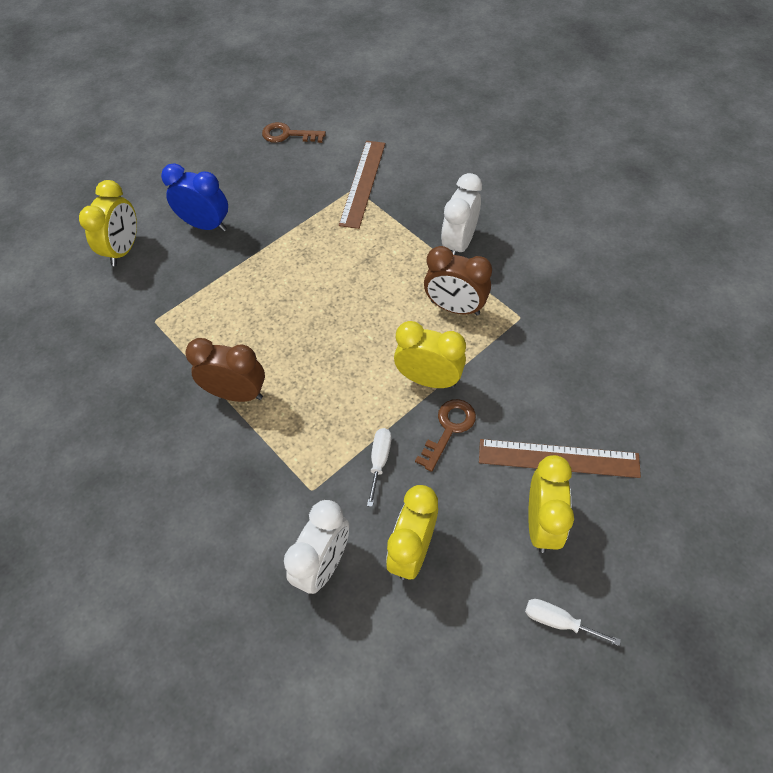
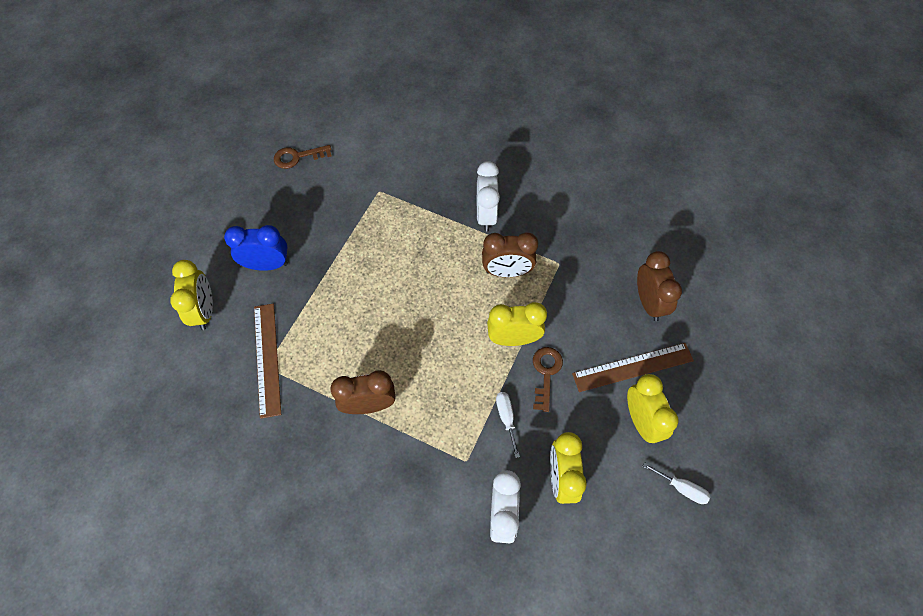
camera: 25 degrees left, 5 degrees up
(363, 183) = (384, 184): brown ruler -> brown ruler (267, 359)
(558, 621) = (681, 488): white screwdriver -> white screwdriver turned 150 degrees counterclockwise
(611, 393) = (649, 302): none -> brown clock

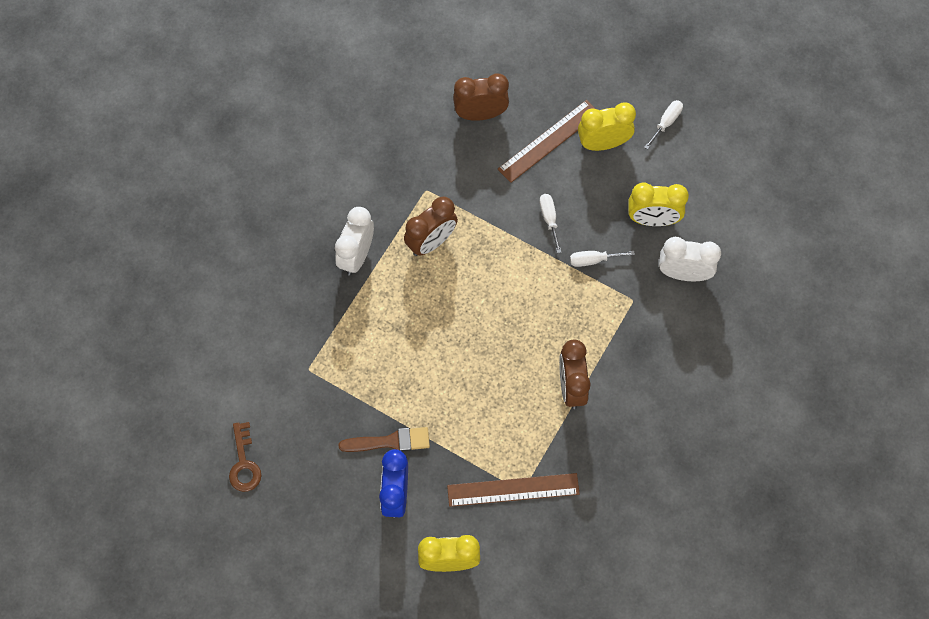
camera: 85 degrees left, 5 degrees up
(314, 256) = (390, 441): none -> brown brush
(486, 215) = (356, 256): white clock -> white clock turned 105 degrees clockwise
(507, 272) = (431, 242): brown clock -> brown clock turned 45 degrees clockwise
(513, 339) = (510, 244): yellow clock -> none
(546, 373) = (549, 219): brown key -> white screwdriver
(633, 367) = (549, 141): brown ruler -> brown ruler turned 60 degrees clockwise

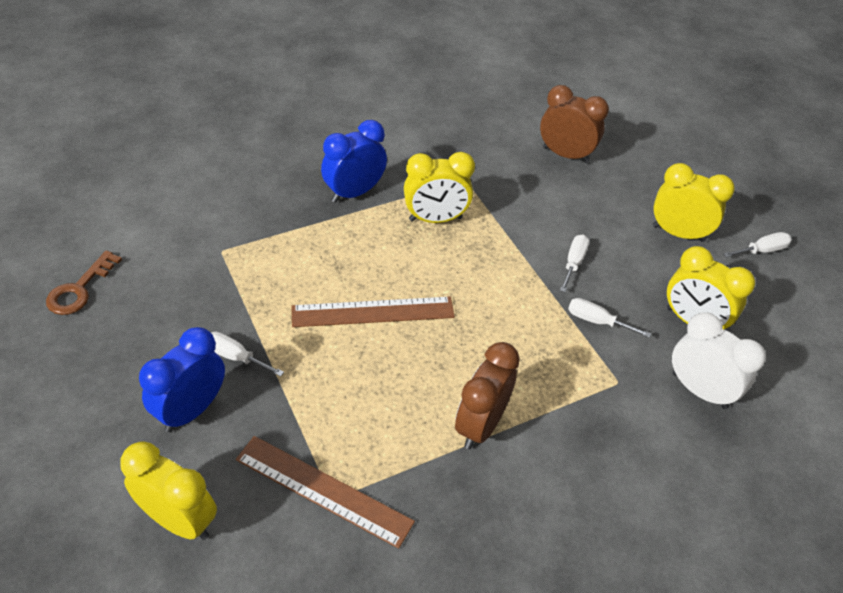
camera: 30 degrees right, 20 degrees down
(356, 256) = (354, 193): white clock -> blue clock
(390, 441) = (235, 357): brown brush -> white screwdriver
(431, 242) = (435, 219): brown clock -> yellow clock
(549, 141) = (620, 204): brown ruler -> brown ruler (373, 312)

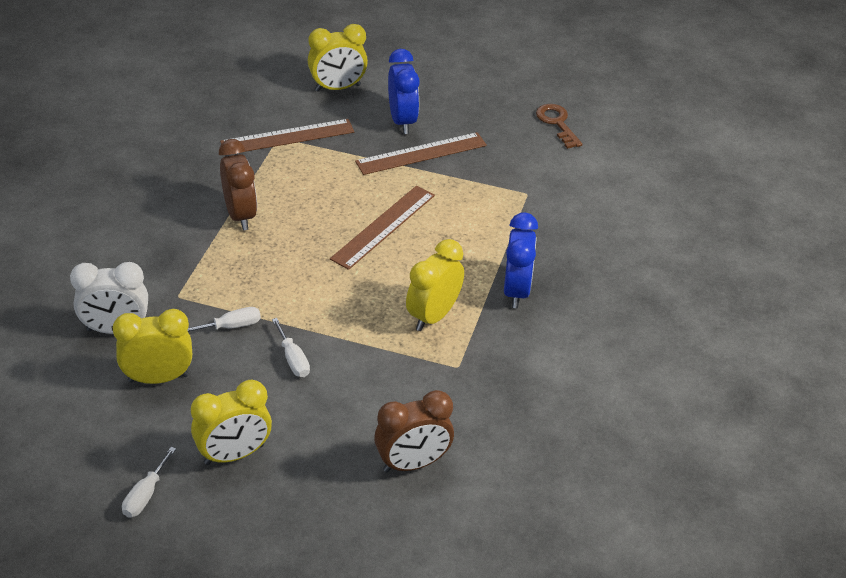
camera: 135 degrees right, 5 degrees down
(235, 357) = (421, 153): white screwdriver -> brown ruler

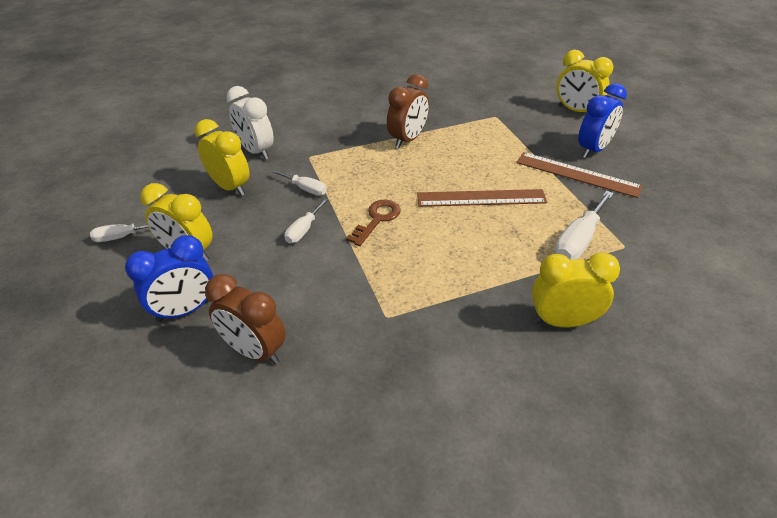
camera: 55 degrees right, 0 degrees up
(287, 137) = (501, 118): brown ruler -> none
(433, 316) = (425, 272): yellow clock -> yellow clock (563, 321)
(495, 211) = (578, 241): none -> white screwdriver
(516, 291) = (511, 303): blue clock -> blue clock (185, 310)
(557, 123) = (726, 218): brown key -> brown key (377, 219)

